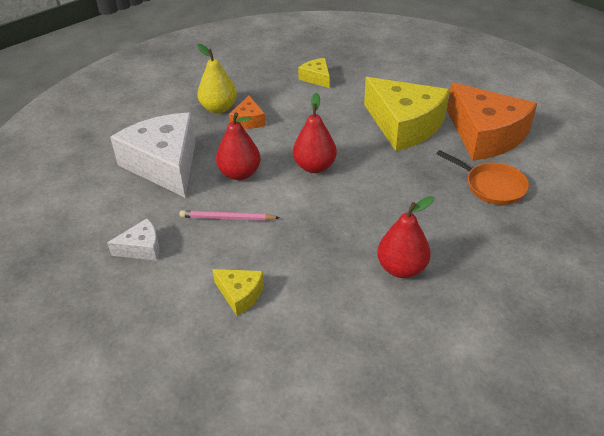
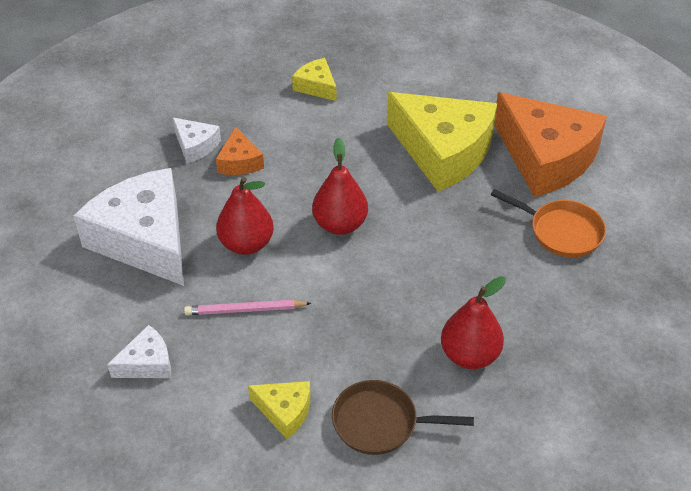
camera: 10 degrees left, 5 degrees up
(219, 108) = (195, 146): yellow pear -> white cheese
(317, 312) = (381, 423): none -> brown pan

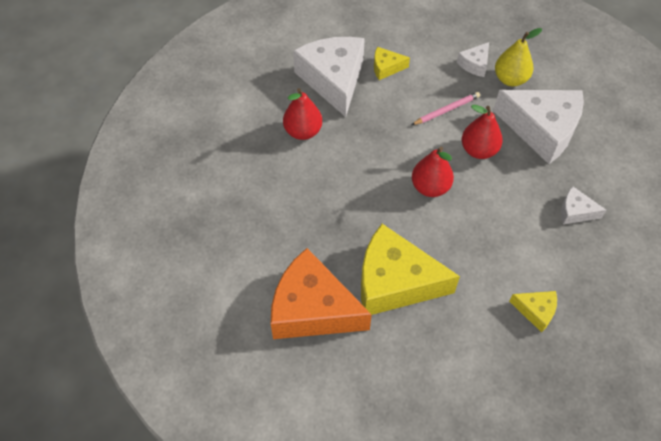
camera: 155 degrees right, 10 degrees up
(118, 320) = (510, 79): none -> yellow pear
(239, 162) = (534, 210): orange cheese -> none
(381, 423) = (333, 80): brown pan -> white cheese
(561, 231) = (277, 241): orange pan -> none

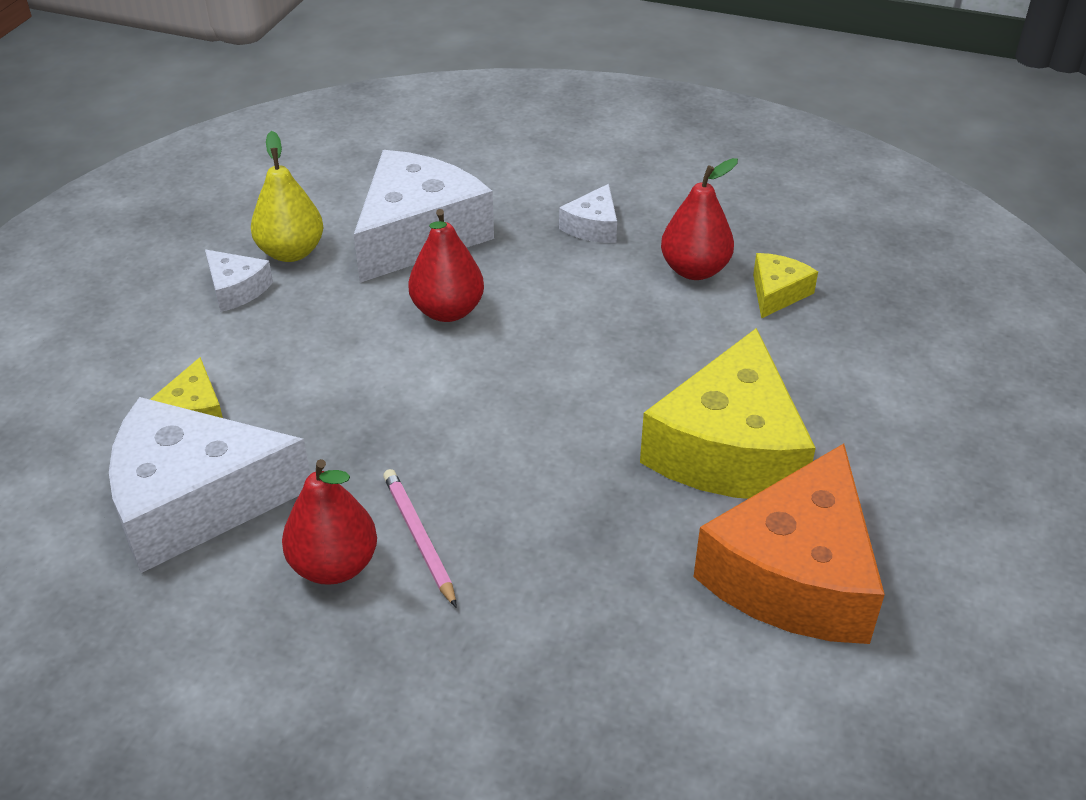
camera: 85 degrees left, 15 degrees down
(430, 187) = (522, 381): red pear -> red pear (694, 270)
(446, 110) = (340, 339): pink pencil -> pink pencil (419, 538)

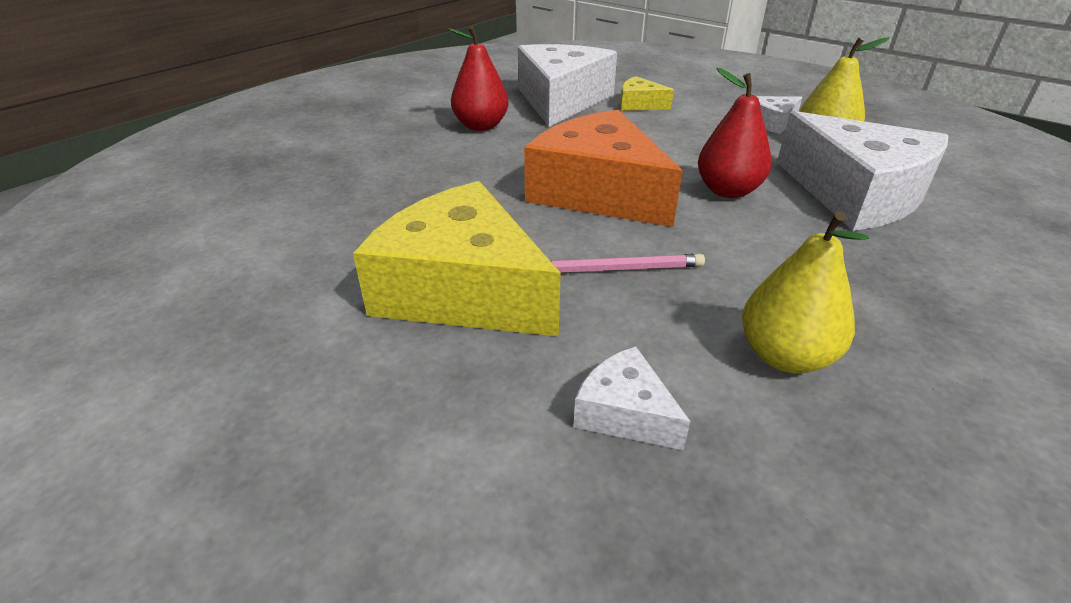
camera: 110 degrees right, 5 degrees down
(419, 538) = (480, 149): pink pencil -> pink pencil (619, 269)
(593, 226) = (886, 298): white cheese -> white cheese (625, 413)
(694, 270) = (784, 356): red pear -> yellow pear
(777, 293) = (719, 421): yellow cheese -> none
(794, 574) = (297, 280): orange cheese -> orange cheese (598, 192)

